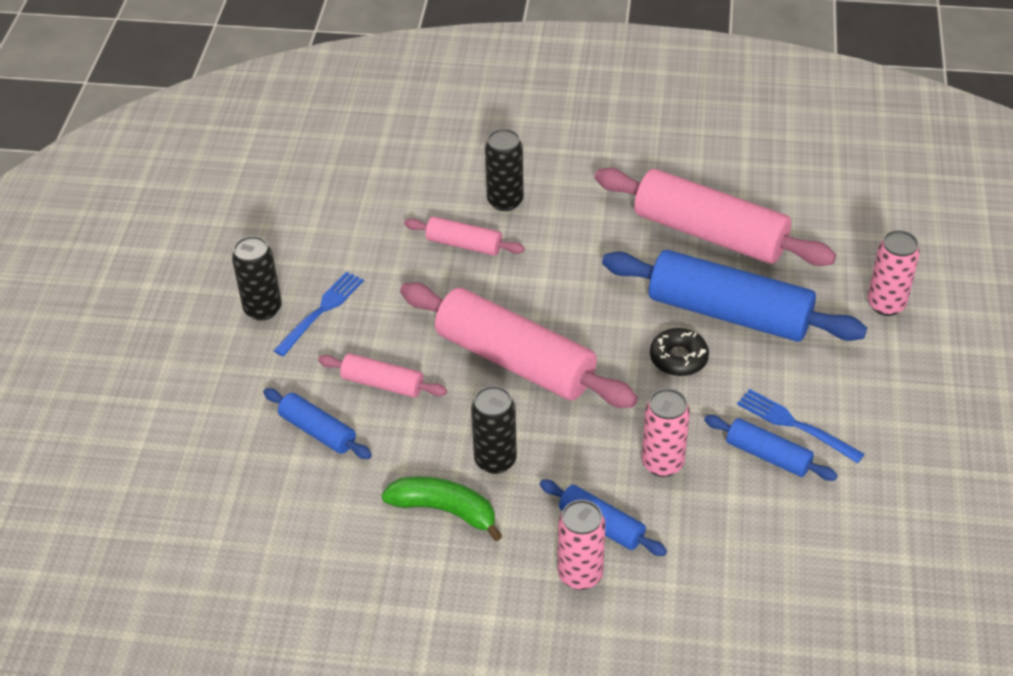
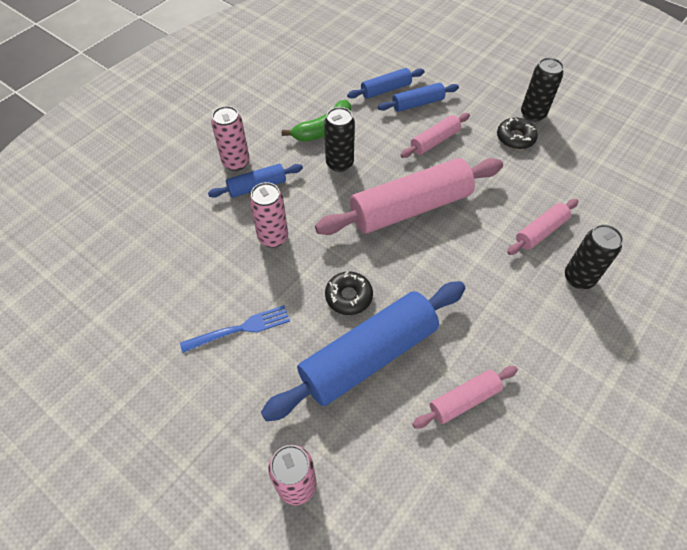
camera: 120 degrees right, 10 degrees up
(321, 311) = (515, 138): blue fork -> black donut
(709, 234) = (464, 400): pink rolling pin -> pink rolling pin, size x0.49
(768, 455) = (231, 296): blue rolling pin -> blue rolling pin (386, 90)

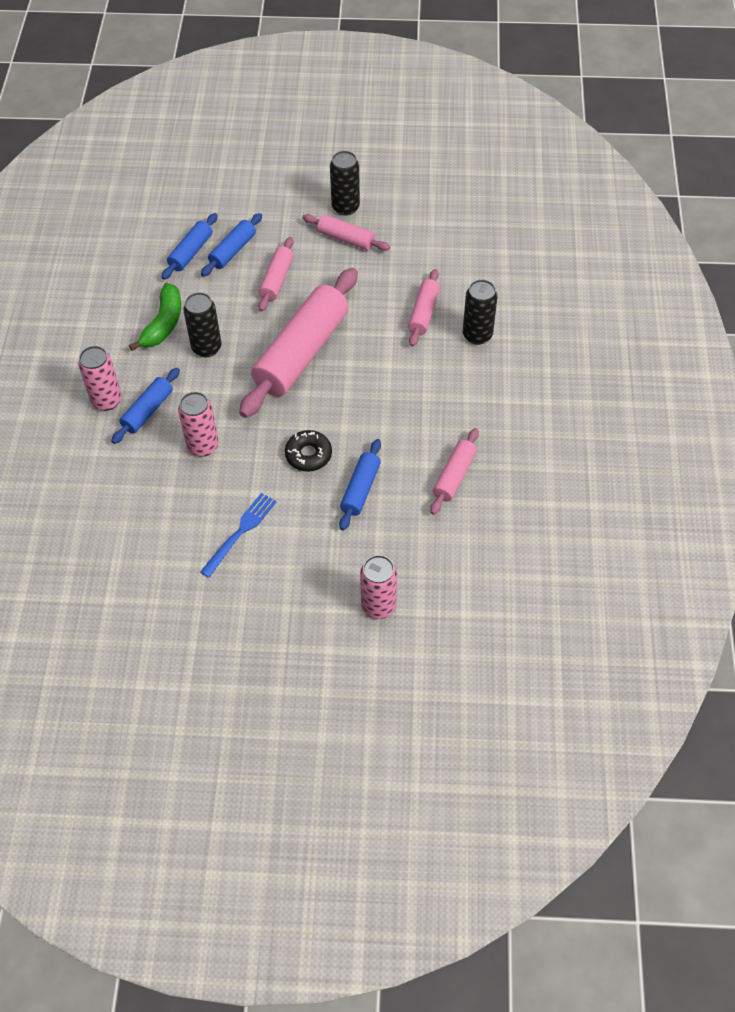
camera: 35 degrees left, 0 degrees up
(368, 356) = (360, 489): blue rolling pin -> blue rolling pin, size x0.49
(515, 138) = (346, 238): black donut -> pink rolling pin

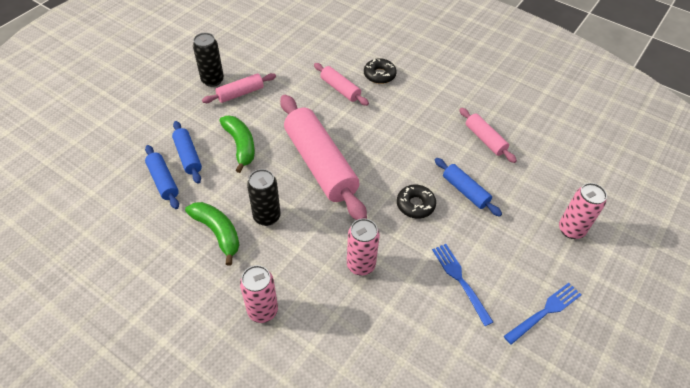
camera: 60 degrees left, 5 degrees down
(147, 411) = (297, 286): blue rolling pin -> none
(252, 618) = (545, 311): none -> blue fork
(276, 280) = (240, 145): pink rolling pin -> green banana
(477, 335) = (379, 75): black can -> black donut

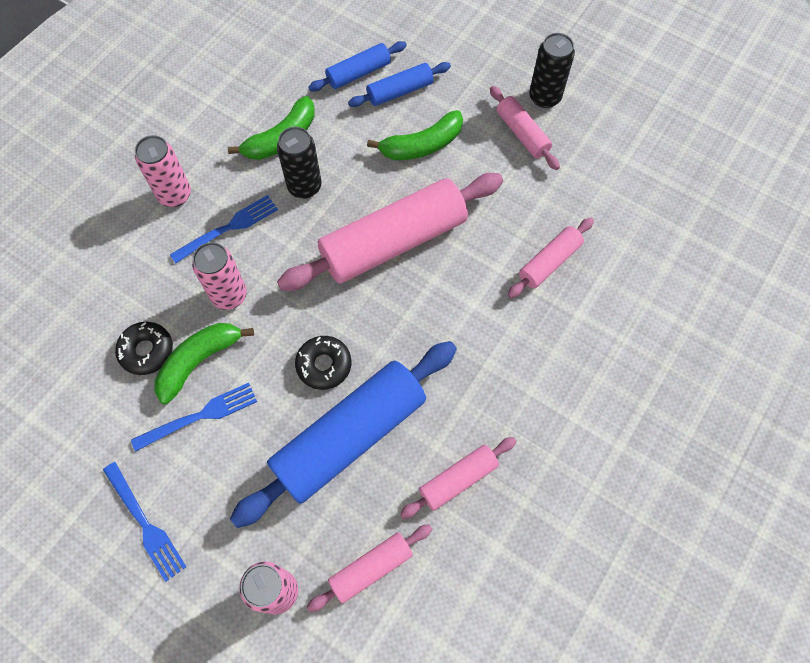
camera: 90 degrees right, 15 degrees up
(299, 268) = (229, 228): none -> blue fork
(379, 75) = (591, 320): black donut -> black donut (146, 351)
(417, 283) = (199, 361): none -> green banana
(465, 191) = (350, 437): blue rolling pin -> blue rolling pin, size x2.03
(545, 182) = (371, 568): none -> pink rolling pin

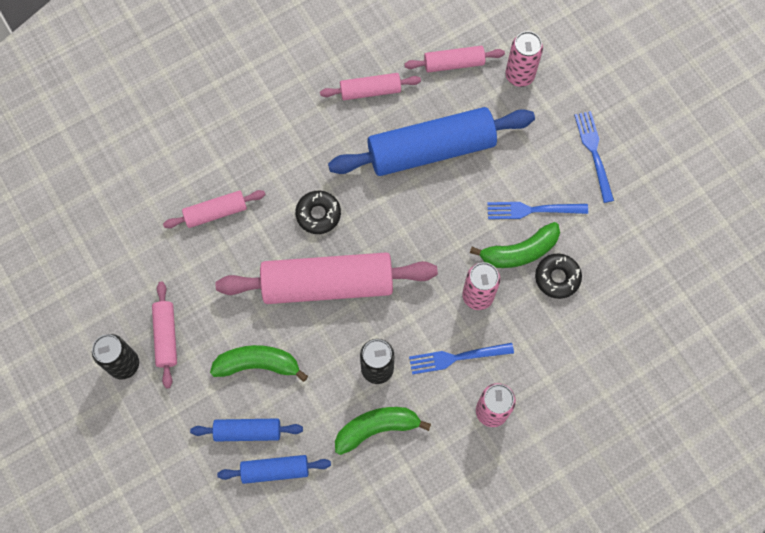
camera: 155 degrees left, 5 degrees up
(324, 365) = (427, 208): black donut -> black donut (318, 214)

